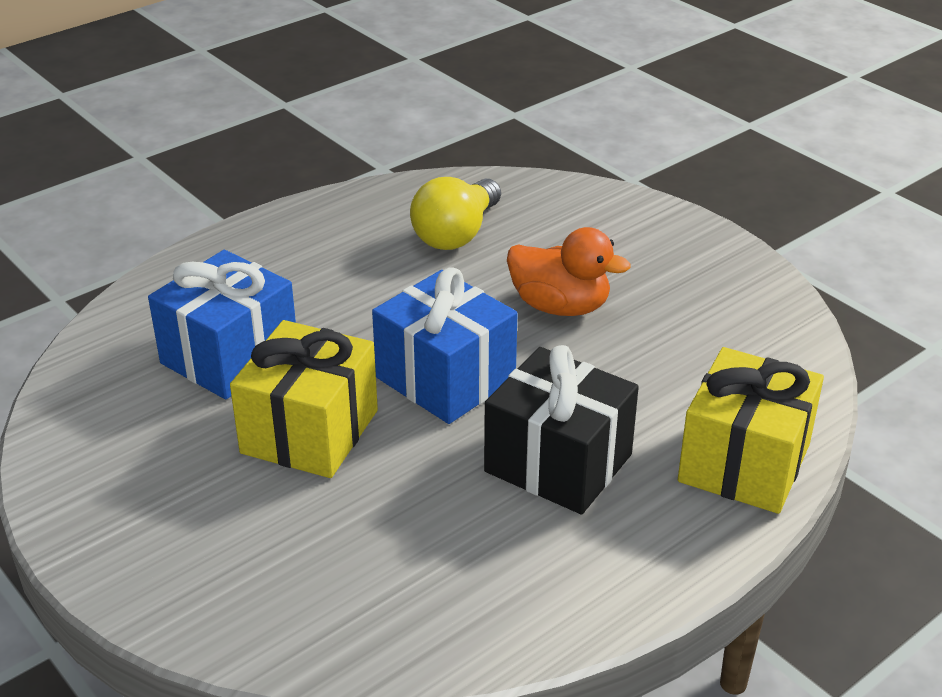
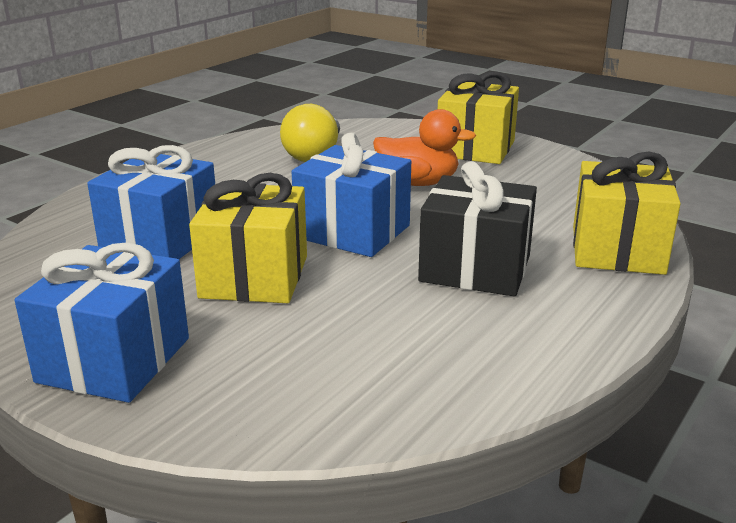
camera: 15 degrees left, 10 degrees down
(133, 523) = (114, 360): none -> blue gift
(665, 252) = (475, 148): none -> yellow gift

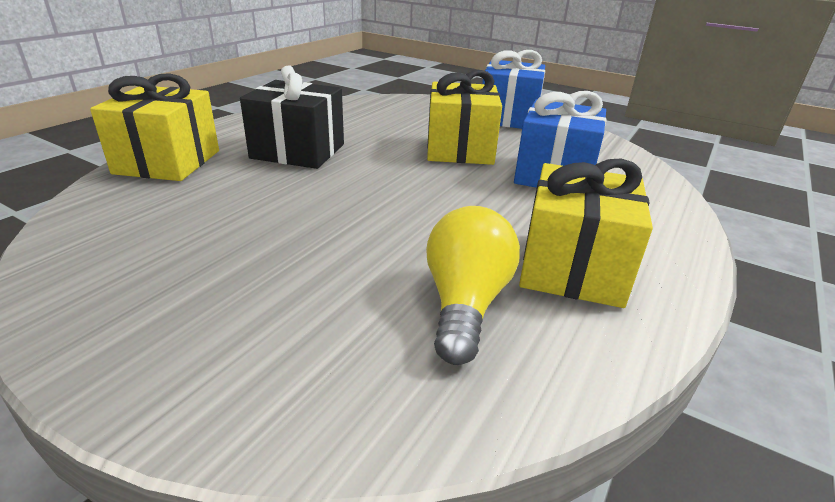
camera: 175 degrees right, 5 degrees up
(352, 231) = (393, 180): blue gift -> none
(418, 183) = (314, 239): orange duck -> none
(475, 148) = (180, 325): yellow gift -> yellow gift (572, 267)

